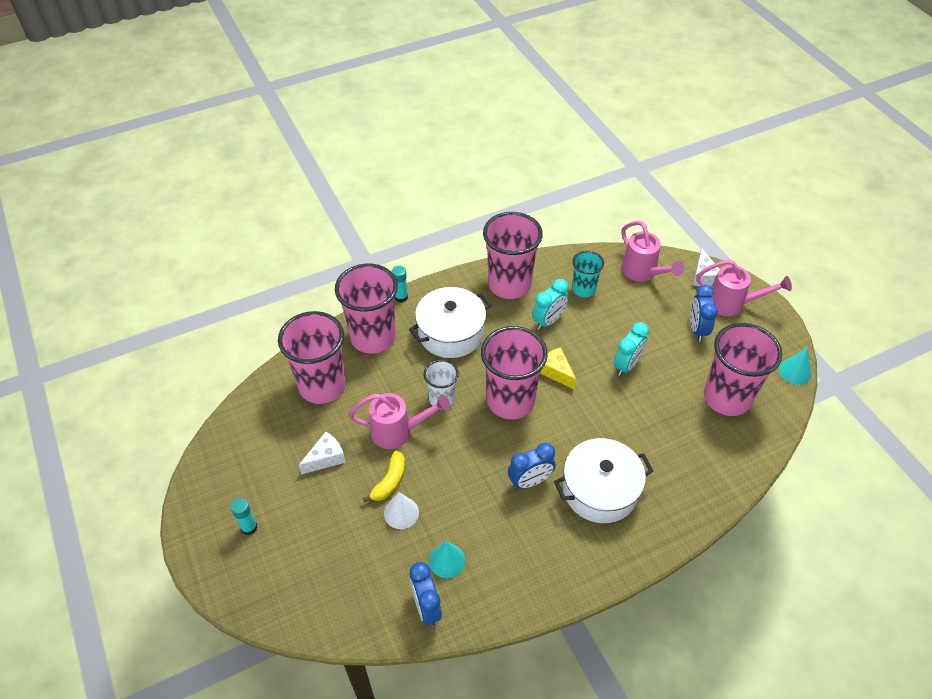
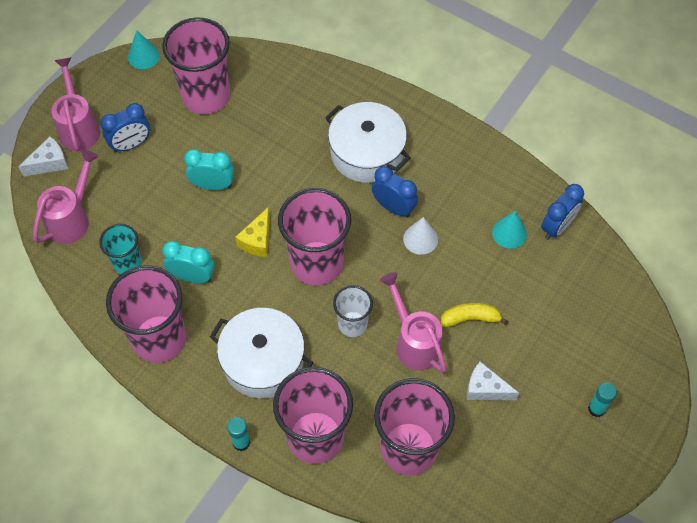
camera: 120 degrees left, 10 degrees up
(401, 513) = (493, 291): white cone -> white cone (420, 239)

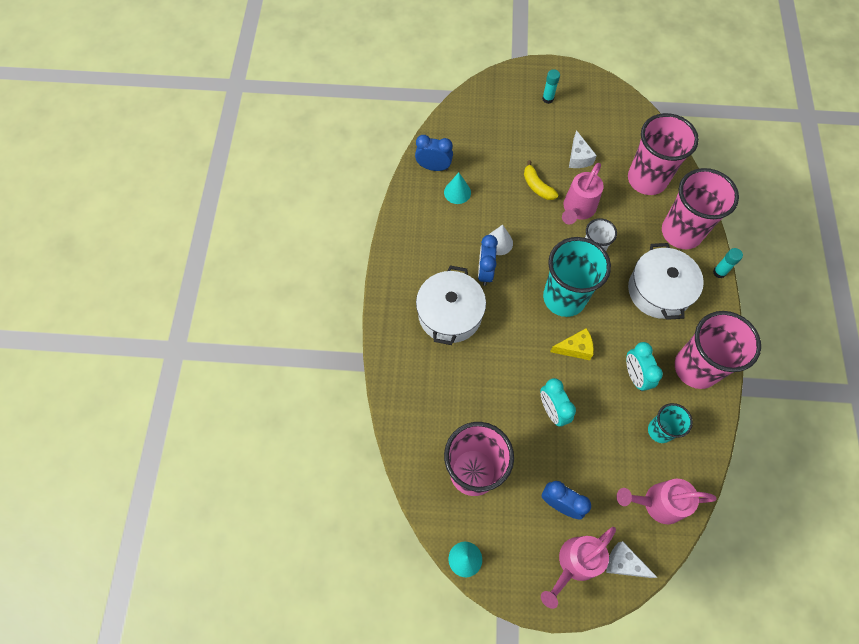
camera: 120 degrees left, 5 degrees up
(317, 263) = (564, 298): pink cup -> turquoise cup

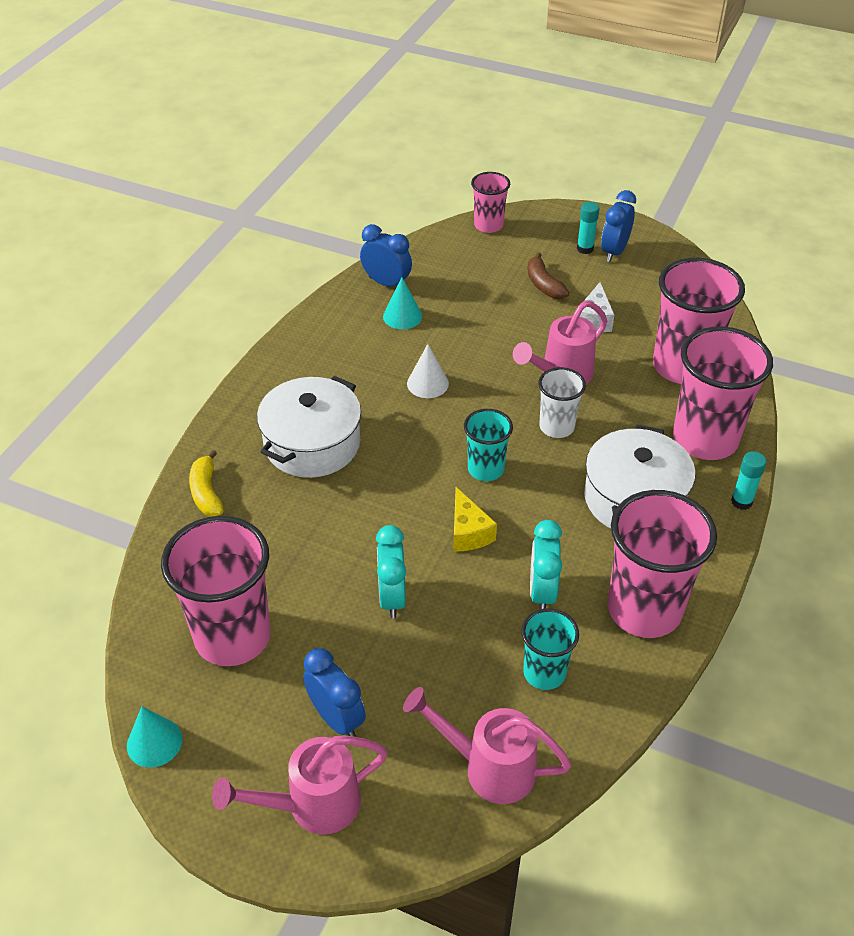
camera: 20 degrees right, 20 degrees down
(477, 96) = (488, 225): none -> pink cup
(485, 272) = (389, 410): blue clock -> blue clock (614, 251)
(535, 137) = (543, 284): none -> brown banana
(537, 186) = (517, 336): yellow banana -> yellow banana (206, 492)
(564, 298) = (485, 469): turquoise cup -> turquoise cup, size x0.54
(575, 348) = (468, 532): yellow cheese -> yellow cheese turned 60 degrees clockwise
(624, 563) = (391, 832): white cheese -> none

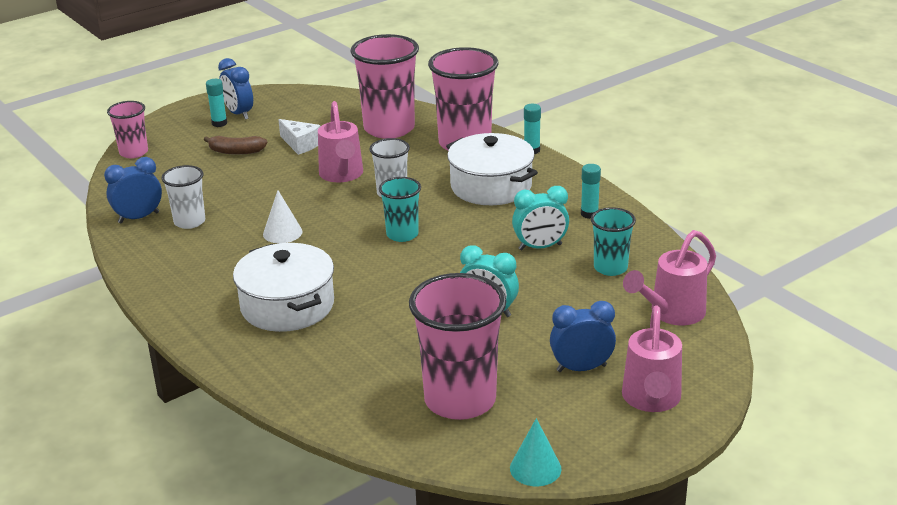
camera: 60 degrees left, 15 degrees down
(206, 492) = (284, 376): yellow banana -> none
(402, 316) = (189, 222): turquoise cone -> white cup
(468, 532) = (457, 260): yellow cheese -> none
(542, 592) = (540, 247): turquoise clock -> turquoise clock turned 45 degrees counterclockwise
(644, 609) = (589, 214): pink cup -> turquoise glue stick

